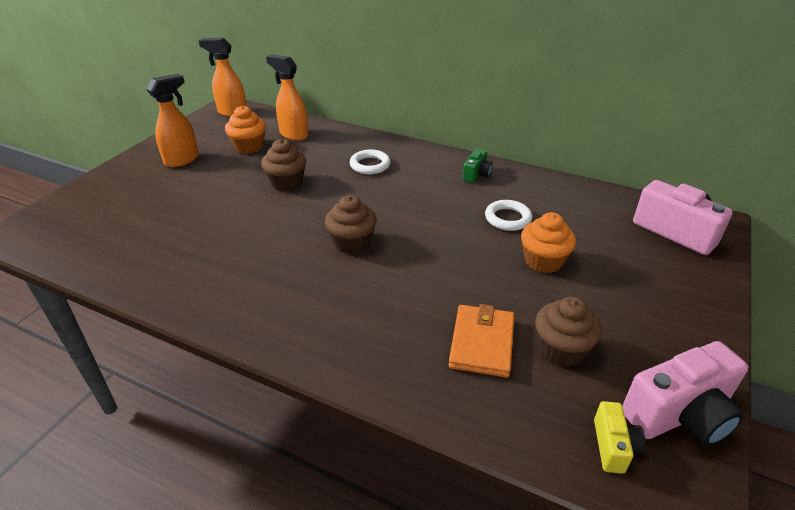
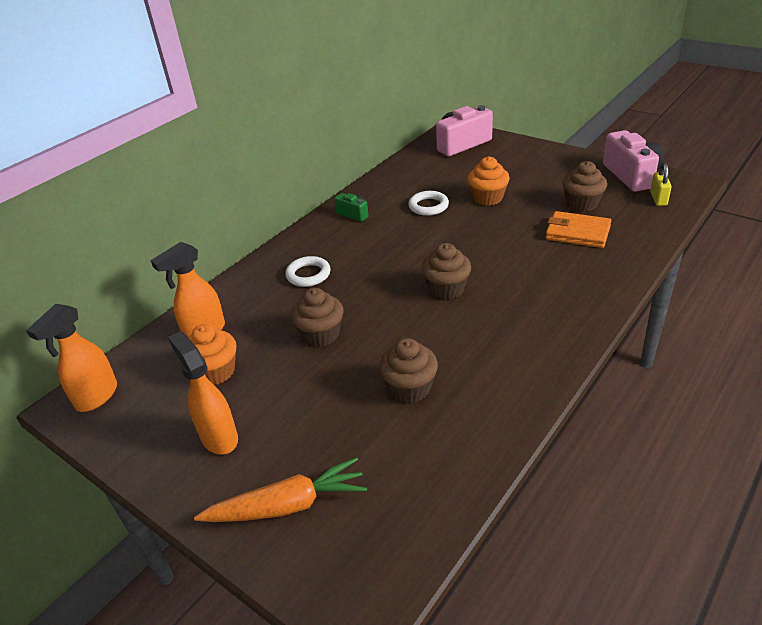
camera: 75 degrees left, 0 degrees up
(111, 195) = (288, 505): none -> orange carrot
(212, 234) = (410, 388): none -> brown cupcake
(613, 446) = (658, 199): yellow camera -> yellow padlock

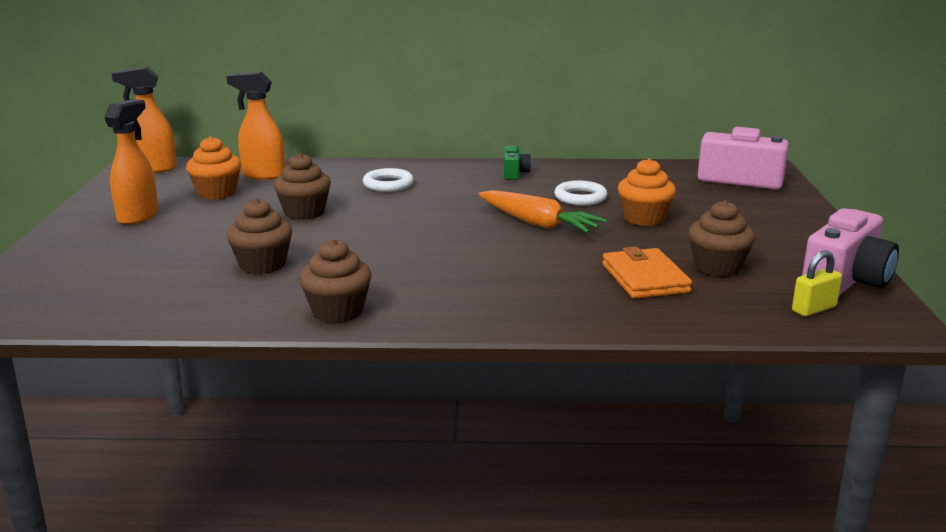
camera: 50 degrees right, 15 degrees down
(288, 505) = (77, 260): orange carrot -> orange carrot (538, 224)
(446, 289) = (438, 241): brown cupcake -> brown cupcake (337, 311)

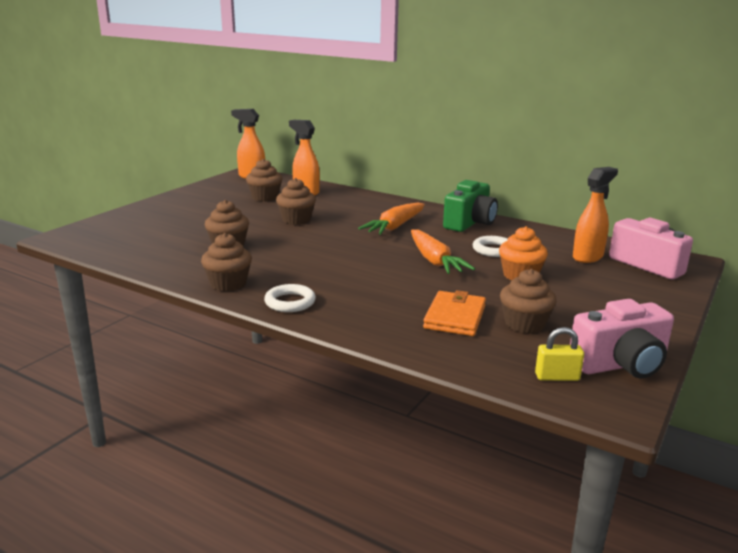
camera: 30 degrees right, 0 degrees up
(138, 216) = (205, 202): orange spray bottle -> orange spray bottle (588, 257)
(217, 193) = (265, 197): orange cupcake -> brown cupcake
(388, 184) = (373, 213): white ring -> white ring (290, 302)
(438, 195) = (395, 227): none -> orange carrot
(514, 173) = (470, 223): green camera -> green camera, size x1.92

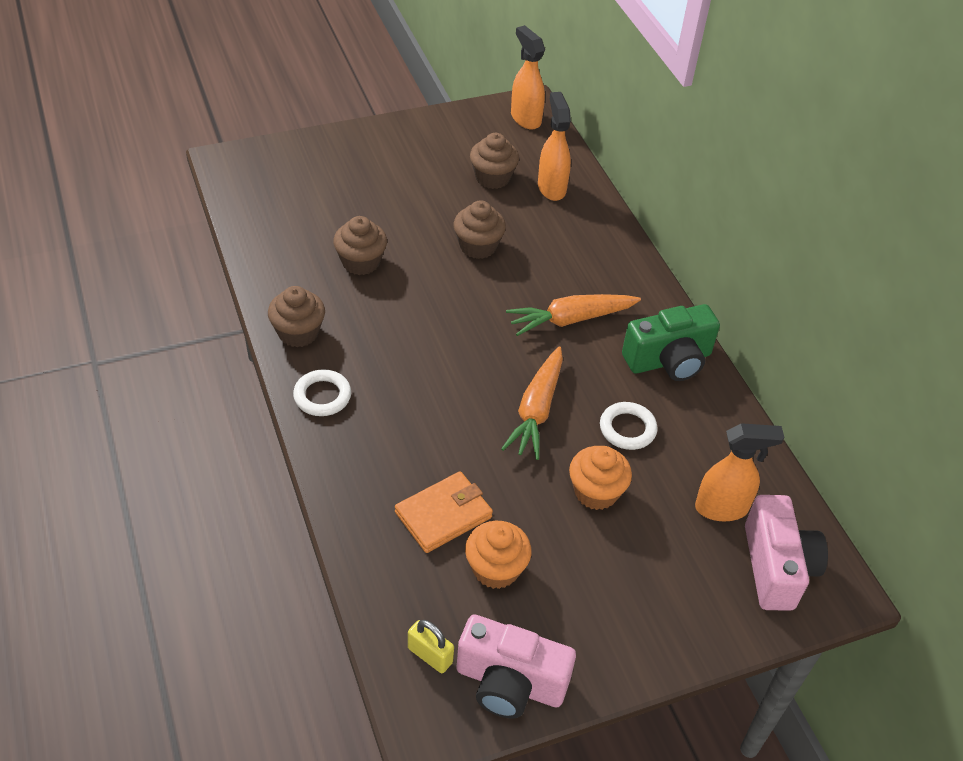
camera: 35 degrees right, 25 degrees up
(524, 324) = (496, 569): brown cupcake -> orange cupcake

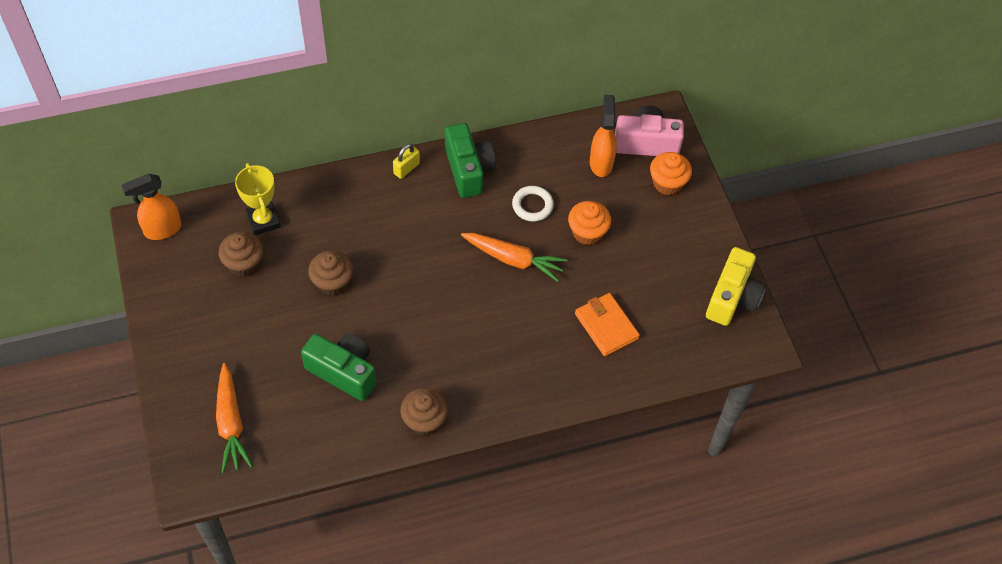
camera: 85 degrees left, 10 degrees up
(322, 396) = (494, 403): white ring -> none
(361, 262) = (343, 372): brown cupcake -> green camera
(430, 655) = (715, 341): yellow padlock -> yellow padlock (406, 168)
(496, 569) = (650, 298): orange cupcake -> orange cupcake (667, 183)
(510, 683) = (732, 298): pink camera -> yellow camera
(551, 188) = (263, 221): orange spray bottle -> yellow trophy
(570, 320) = (423, 226): orange carrot -> orange carrot (231, 423)

